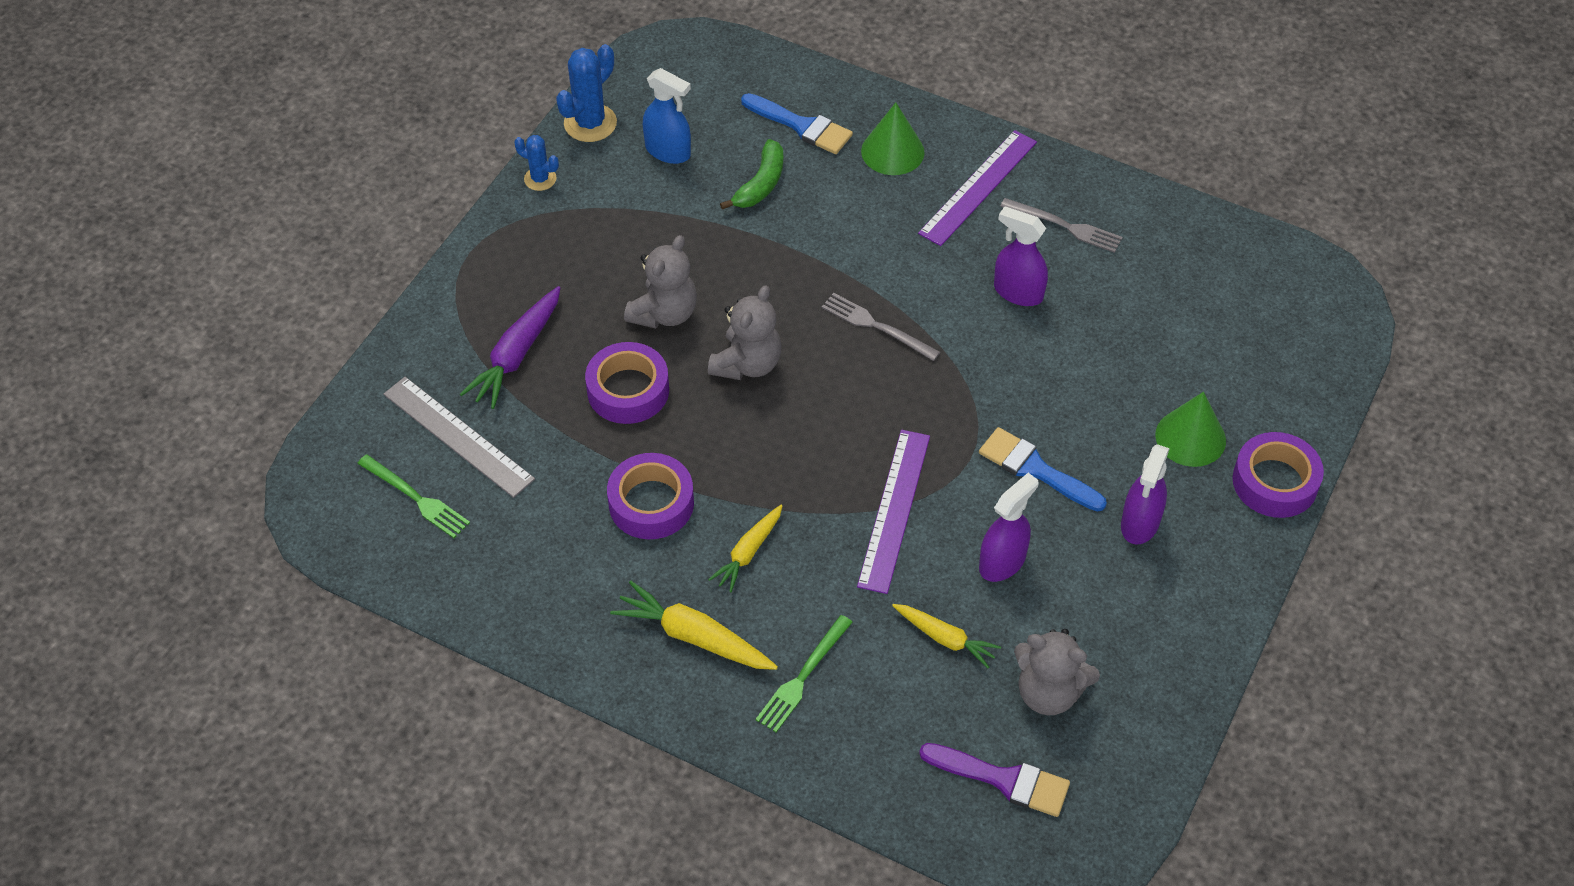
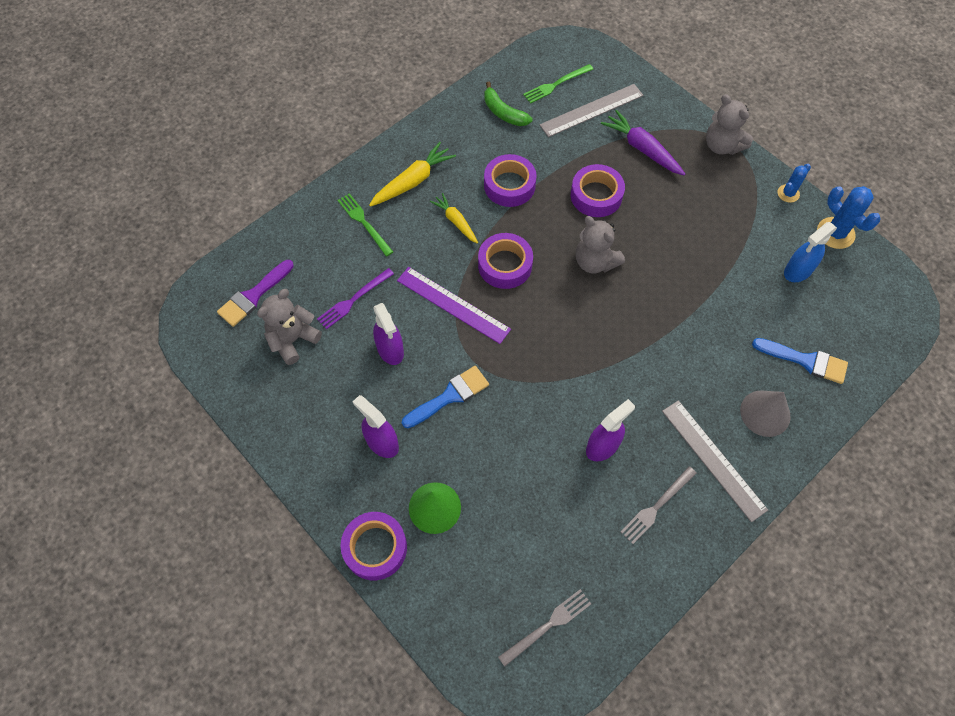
camera: 110 degrees right, 10 degrees up
(664, 313) = (651, 230): grey teddy bear -> grey teddy bear (722, 146)
(761, 184) = (752, 317): green banana -> green banana (503, 112)
(799, 467) = (505, 265): none -> purple tape
(801, 126) = (805, 361): blue brush -> blue brush turned 120 degrees counterclockwise
(876, 326) = (601, 345): grey fork -> grey fork (548, 626)
(892, 151) = (765, 413): green cone -> grey cone
(945, 638) = (353, 300): yellow carrot -> purple fork
(978, 187) = (713, 459): purple ruler -> grey ruler

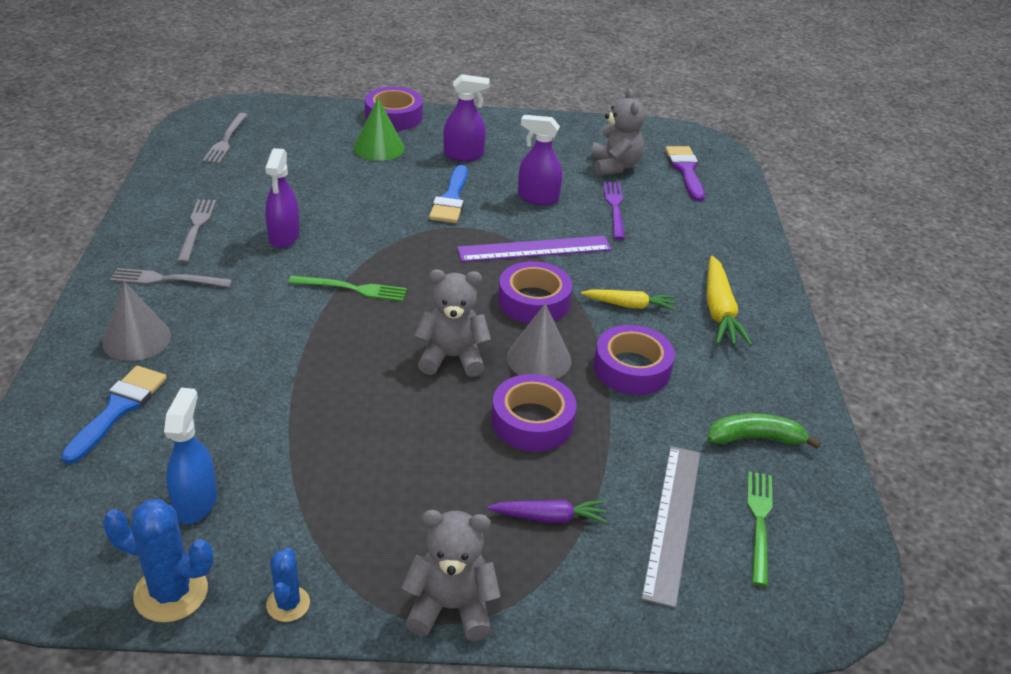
camera: 130 degrees right, 25 degrees down
(364, 223) = (698, 256): green fork -> green fork (352, 289)
(550, 226) = (539, 359): none -> grey cone
(642, 149) = (549, 517): purple carrot -> purple carrot, size x0.66
(713, 459) = (167, 279): grey ruler -> grey fork
(805, 361) = (118, 409): blue brush -> blue brush turned 135 degrees clockwise

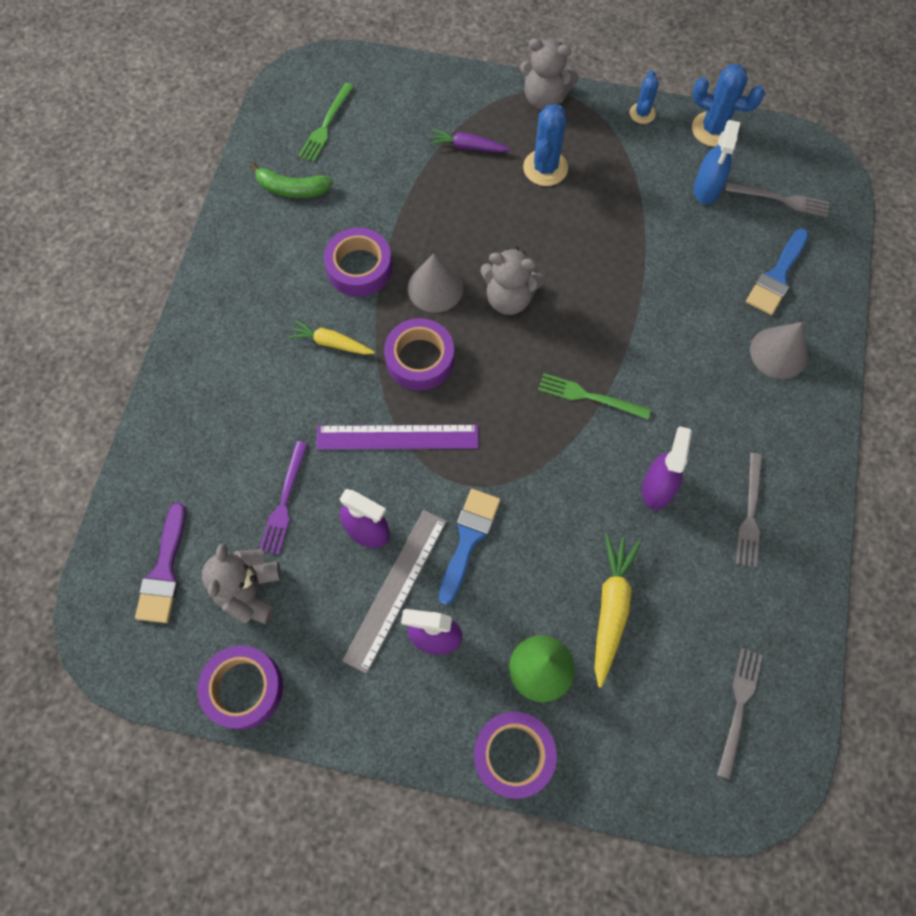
camera: 165 degrees left, 30 degrees up
(167, 279) = (766, 431): grey fork -> grey fork (780, 200)
(432, 502) = (545, 168): none -> blue cactus
(532, 421) = (458, 225): purple tape -> purple tape (243, 688)
(672, 521) = (385, 133): grey ruler -> grey ruler (396, 589)
(719, 311) = (249, 326): yellow carrot -> yellow carrot (611, 608)

